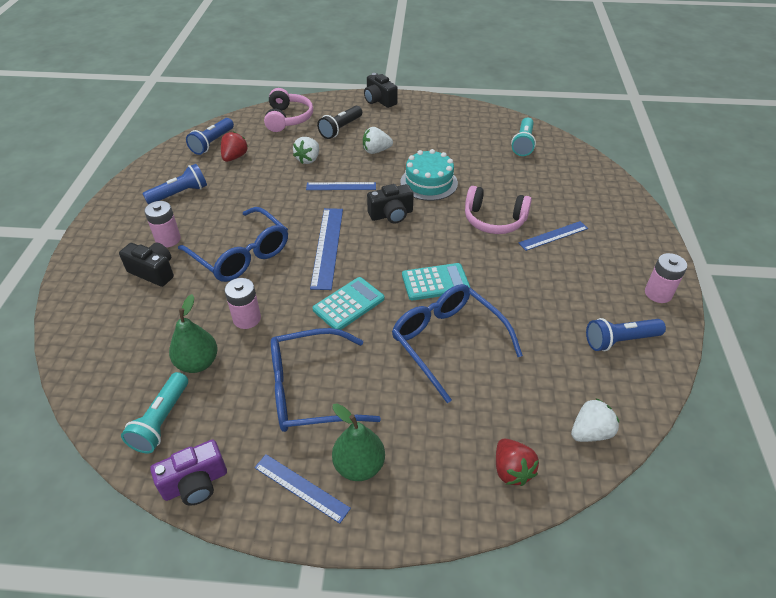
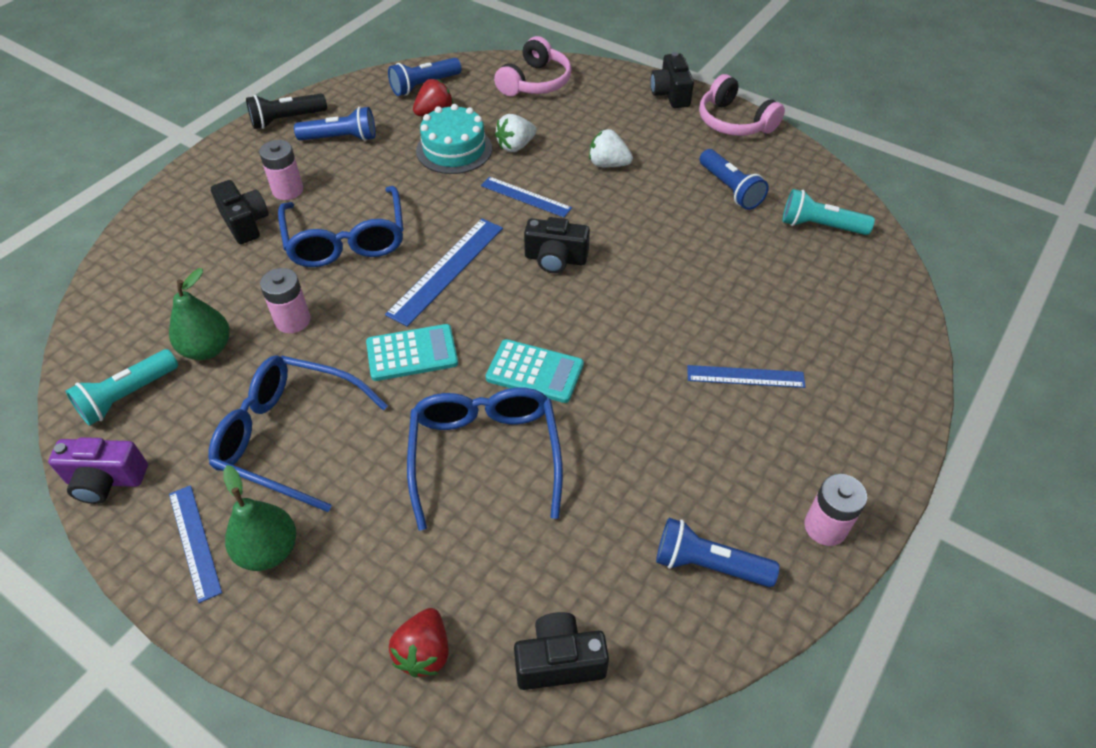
camera: 30 degrees right, 5 degrees up
(340, 129) = (588, 118): black flashlight -> black flashlight (286, 120)
(429, 182) = (639, 233): turquoise cake -> turquoise cake (454, 149)
(459, 141) = (730, 189): none -> blue flashlight
(494, 220) = (681, 320): pink headphones -> pink headphones (734, 122)
(523, 144) = (820, 226): turquoise flashlight -> turquoise flashlight turned 60 degrees clockwise
(590, 432) = (559, 661): white strawberry -> black camera

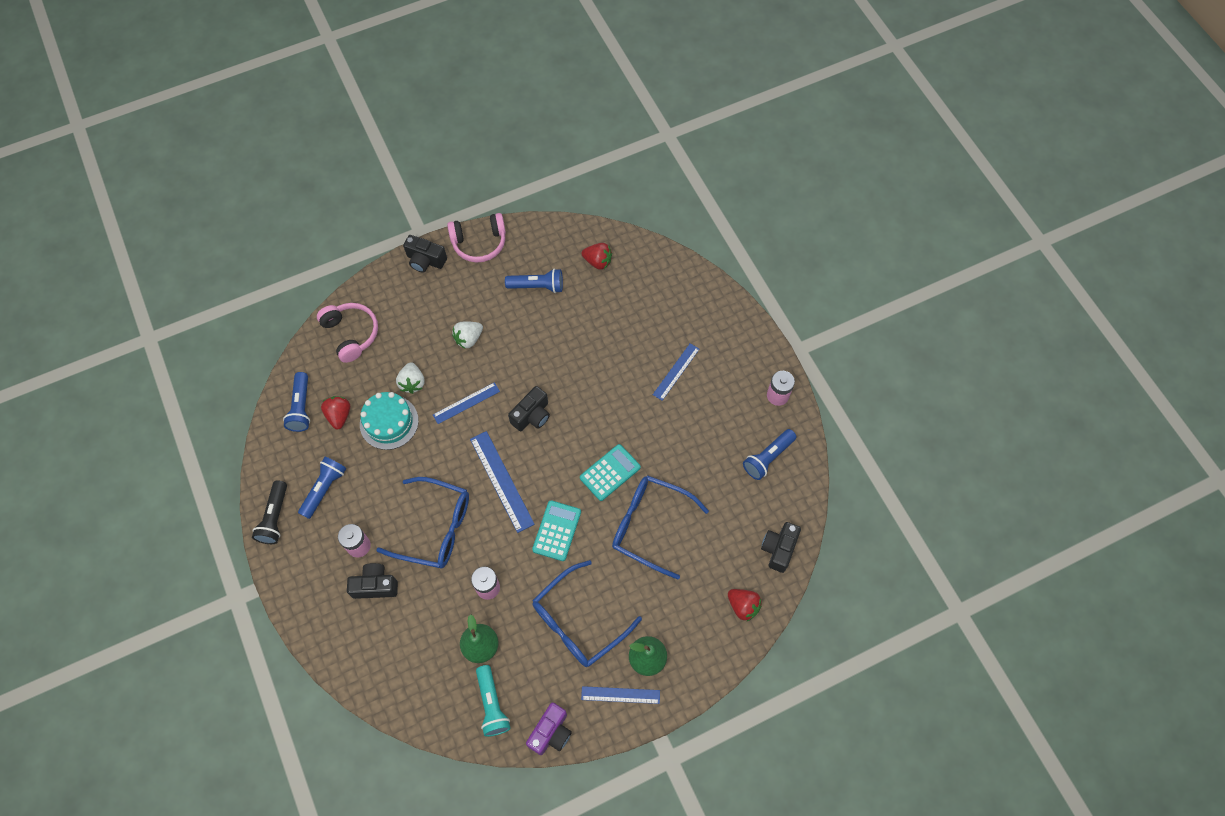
camera: 60 degrees left, 15 degrees up
(820, 226) = (598, 261): turquoise flashlight -> red strawberry

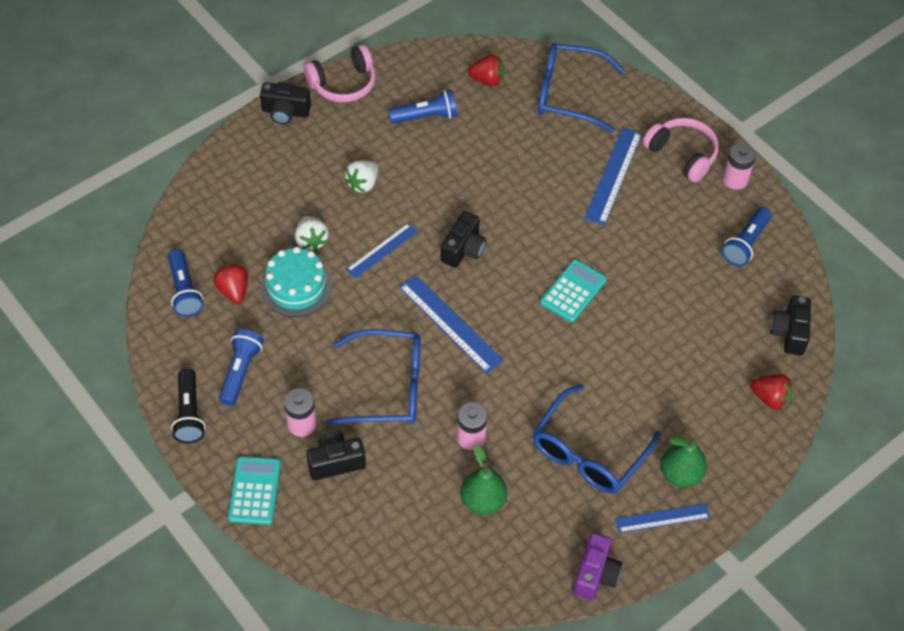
camera: 15 degrees left, 10 degrees down
(351, 334) = (221, 203): pink headphones -> pink headphones (682, 154)
(492, 704) = (516, 560): turquoise flashlight -> none
(557, 531) = (532, 362): turquoise calculator -> turquoise calculator (254, 491)
(650, 526) = (637, 337): blue glasses -> blue glasses (568, 94)
(676, 371) = (613, 175): blue ruler -> blue ruler, size x1.55

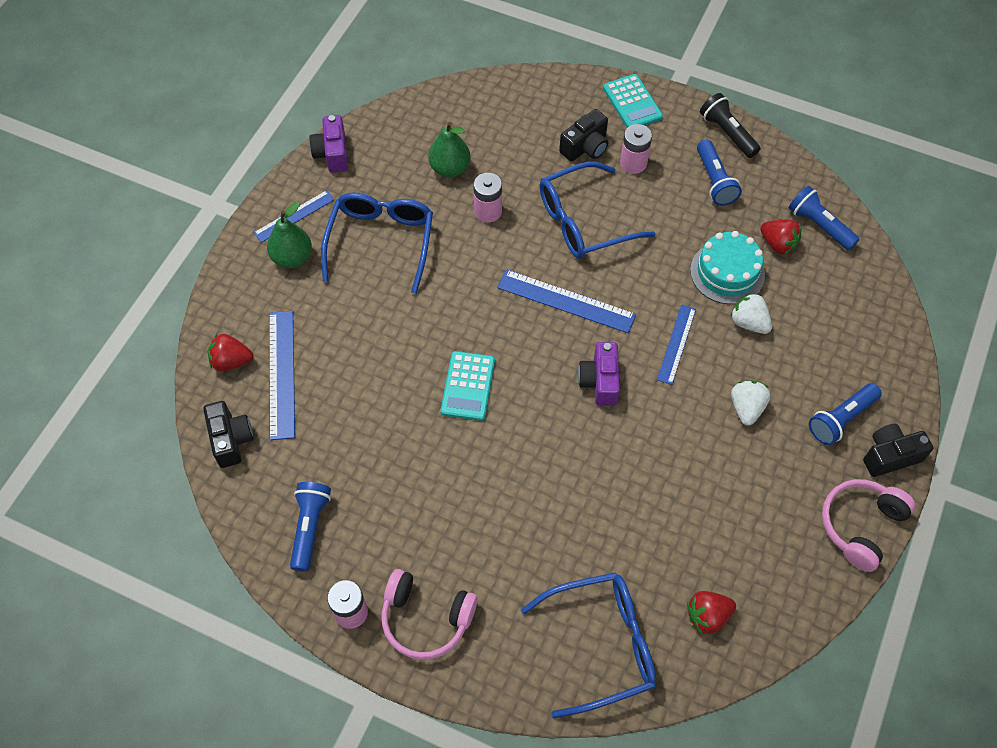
camera: 155 degrees right, 5 degrees up
(426, 116) = (741, 526): blue flashlight -> blue flashlight (841, 419)
(463, 249) = (600, 381): black camera -> purple camera
(613, 175) = (492, 548): blue ruler -> blue ruler (282, 374)

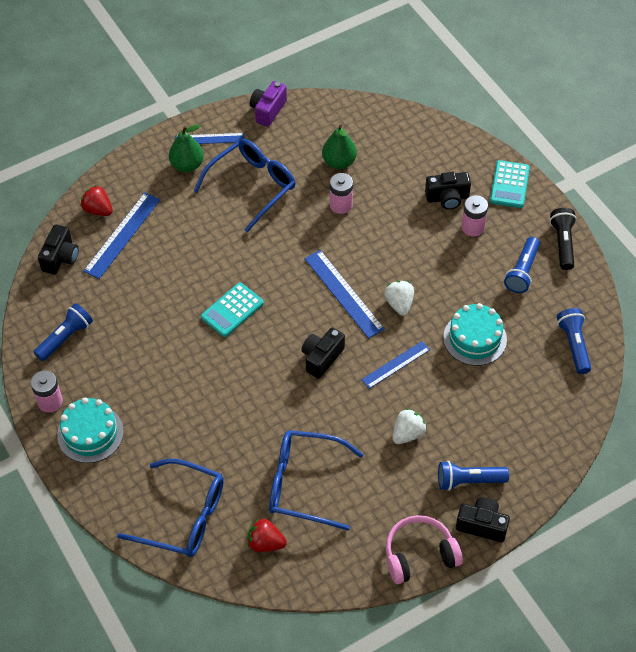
camera: 35 degrees right, 5 degrees down
(426, 619) = (90, 433): pink headphones -> turquoise cake
(584, 221) = (402, 247): blue glasses -> blue glasses (304, 484)
(600, 381) = (321, 358): purple camera -> black camera
(749, 322) = (460, 380): white strawberry -> white strawberry (399, 304)
(778, 244) = (530, 340): red strawberry -> none

